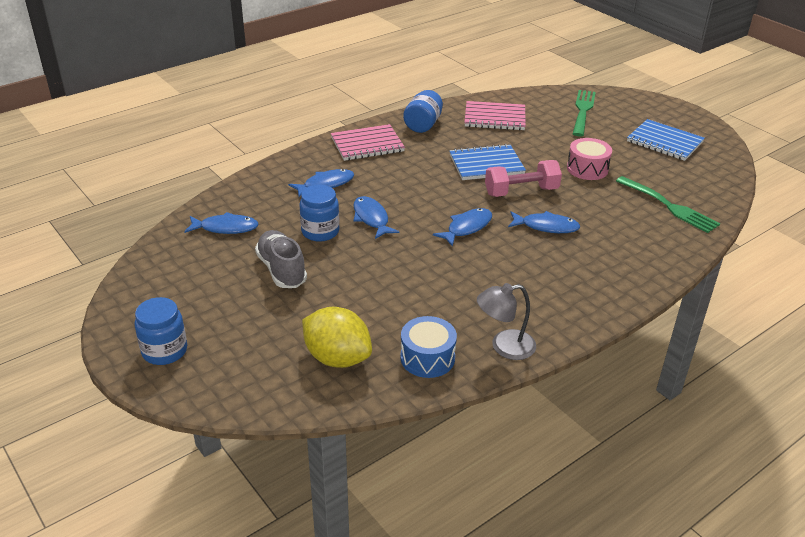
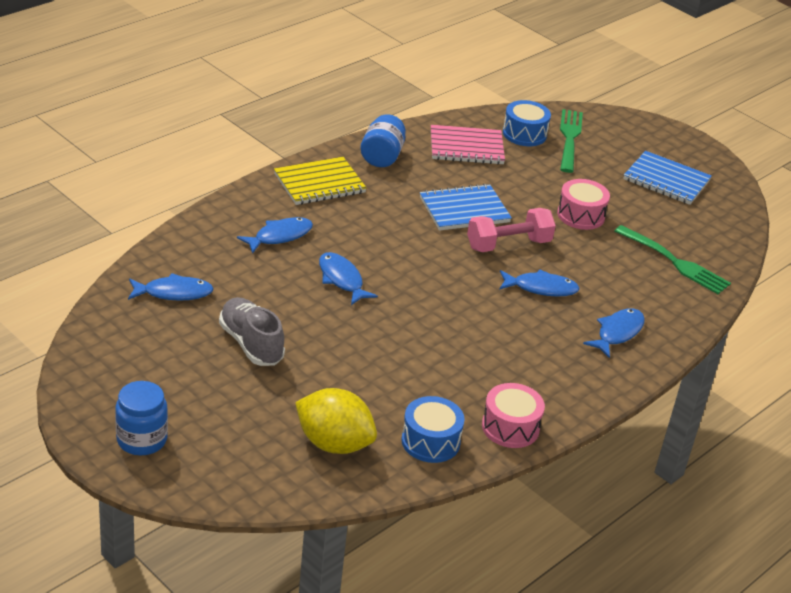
camera: 10 degrees left, 0 degrees up
(320, 231) = (285, 296): blue jar -> none
(367, 145) = (319, 183): pink notebook -> yellow notebook
(467, 227) = (452, 290): blue fish -> blue fish (617, 333)
(504, 346) = (510, 427): grey lamp -> pink drum
(545, 108) = (524, 134): none -> blue drum

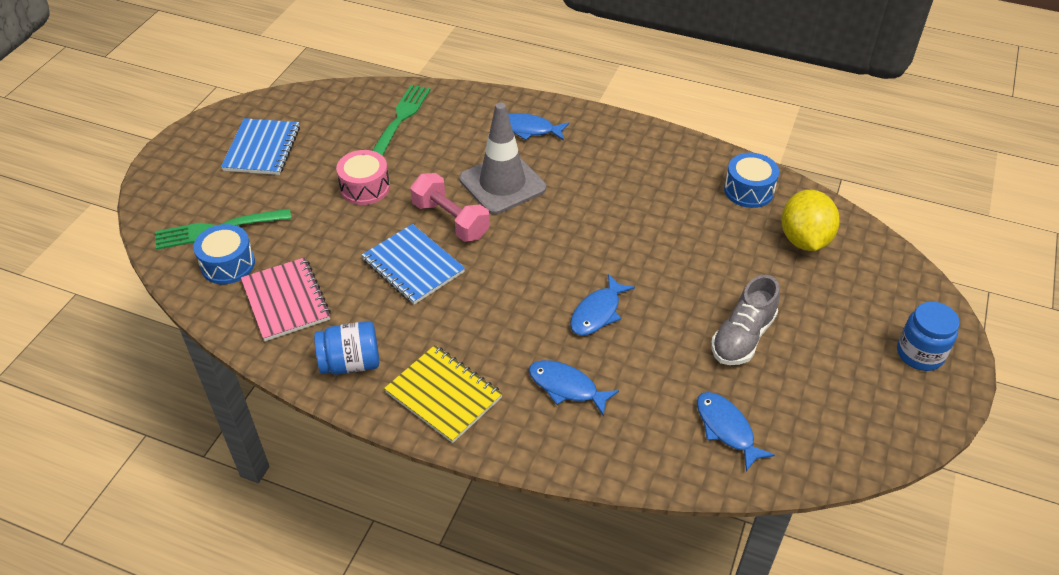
camera: 110 degrees left, 10 degrees up
(510, 427) = (693, 156): pink drum -> none
(541, 288) = (502, 184): blue fish -> grey traffic cone

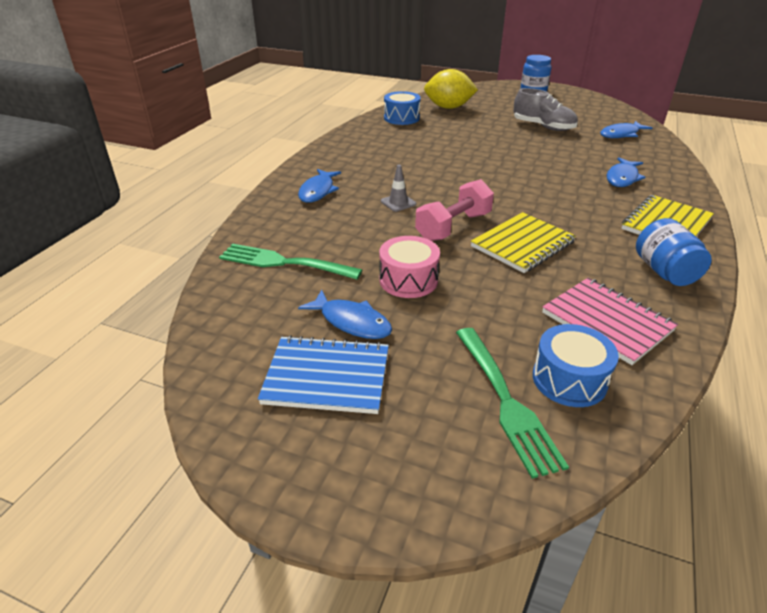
camera: 90 degrees left, 10 degrees down
(286, 301) = (607, 321): pink notebook -> pink notebook turned 75 degrees clockwise
(413, 266) = (522, 244): blue notebook -> yellow notebook
(502, 184) = (398, 203): grey traffic cone -> grey traffic cone, size x0.42
(597, 312) = (543, 166): blue fish -> blue fish (352, 322)

